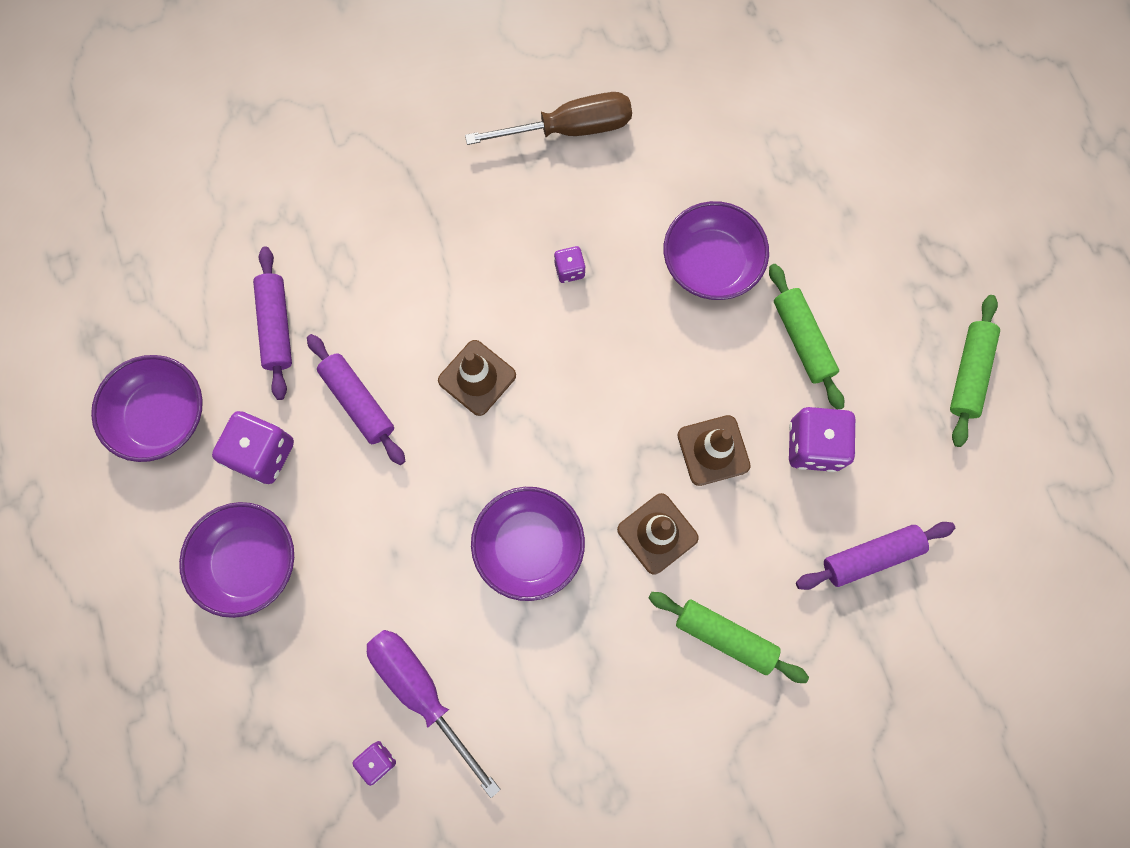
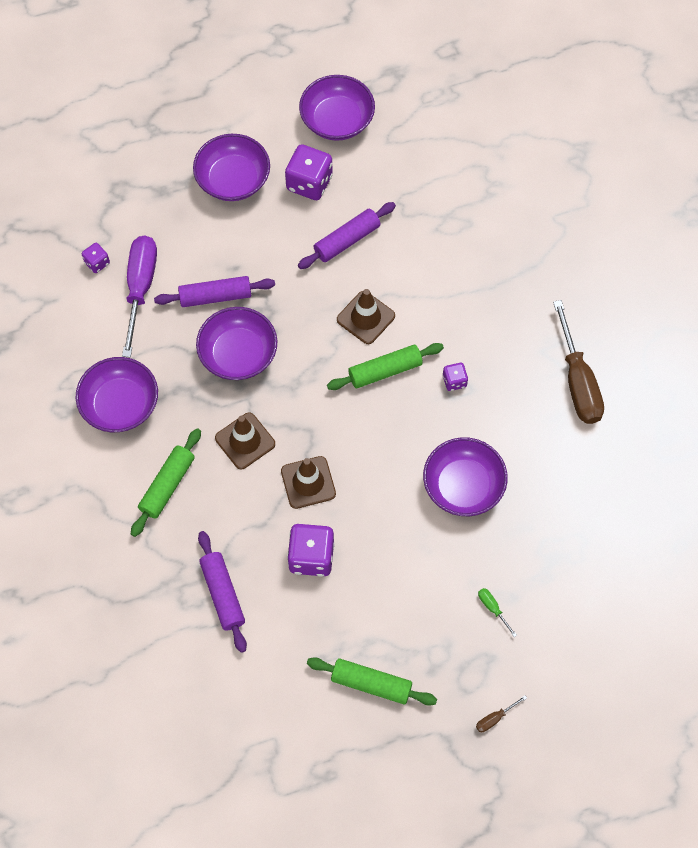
camera: 90 degrees right, 10 degrees down
(277, 326) = (404, 185): purple rolling pin -> purple rolling pin (215, 296)
(422, 691) = (140, 288): purple screwdriver -> purple screwdriver turned 45 degrees counterclockwise
(606, 710) = (120, 405): none -> purple bowl
(802, 340) = (398, 553): green rolling pin -> green rolling pin (385, 371)
(864, 235) = (492, 608): none -> green screwdriver
(994, 237) = (495, 718): none -> brown screwdriver

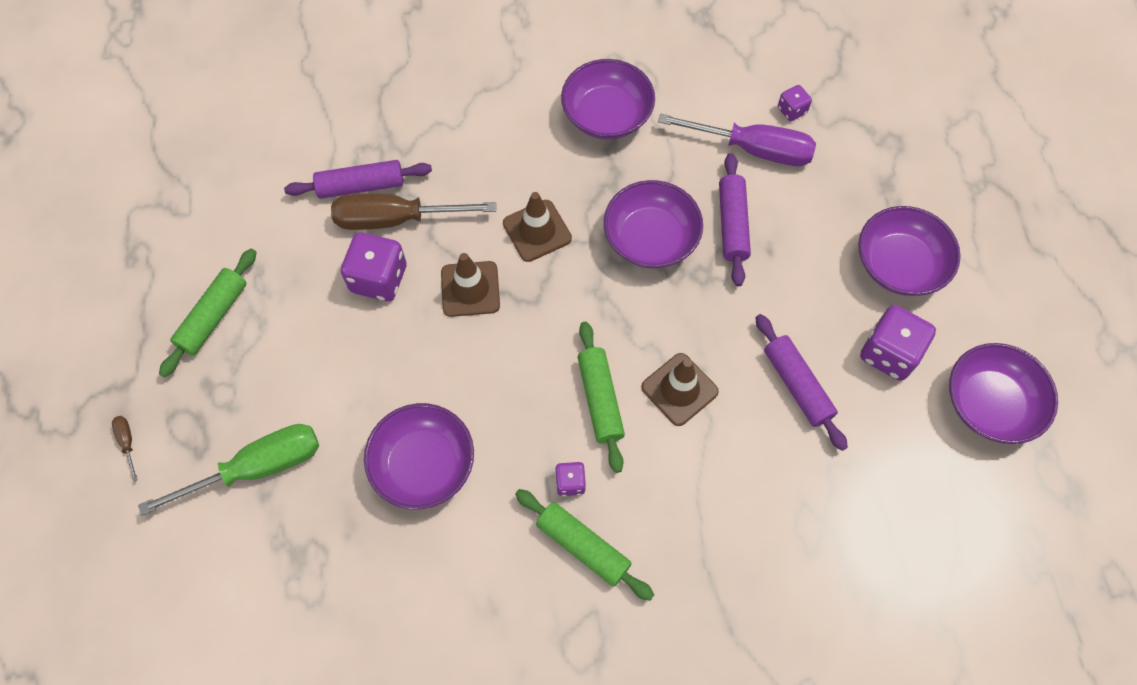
camera: 100 degrees right, 0 degrees up
(167, 485) = (500, 149): green rolling pin -> green rolling pin (583, 546)
(492, 608) = (257, 468): green screwdriver -> green screwdriver, size x2.49
(578, 382) = (539, 651): brown screwdriver -> brown screwdriver (395, 219)

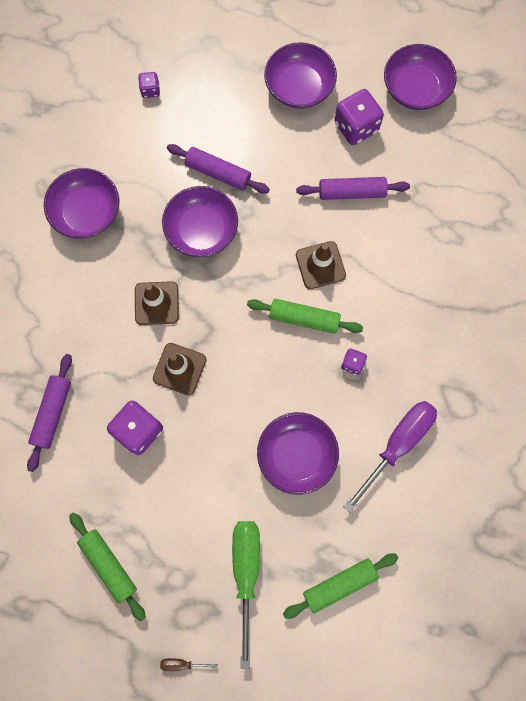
camera: 65 degrees left, 10 degrees up
(395, 219) = (95, 399): brown screwdriver -> none
(583, 546) = (398, 375): green rolling pin -> green rolling pin (339, 584)
(753, 149) = (167, 130): purple screwdriver -> purple screwdriver (397, 444)

